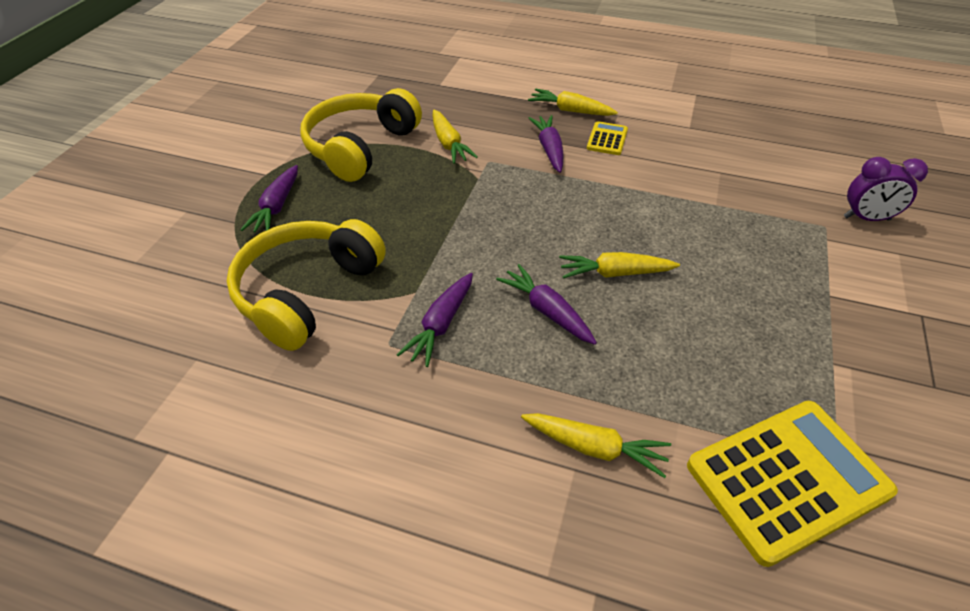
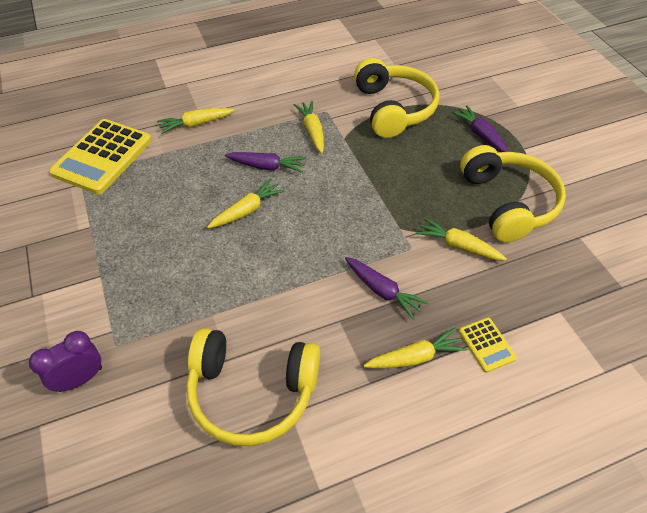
camera: 140 degrees right, 5 degrees up
(441, 325) = (312, 131): purple carrot -> yellow carrot
(607, 139) = (349, 337): yellow calculator -> yellow calculator (486, 345)
(712, 147) = (252, 392): none -> yellow headphones

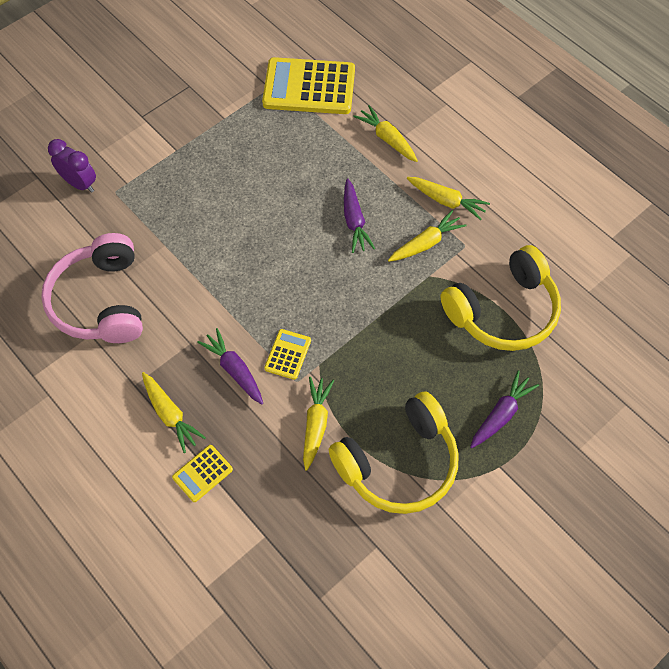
camera: 70 degrees right, 10 degrees up
(247, 210) = (290, 226): yellow carrot -> yellow carrot (447, 201)
(252, 392) = (101, 301): yellow headphones -> pink headphones
(382, 247) = (288, 354): none -> yellow calculator
(383, 291) = (234, 370): purple carrot -> purple carrot turned 120 degrees clockwise

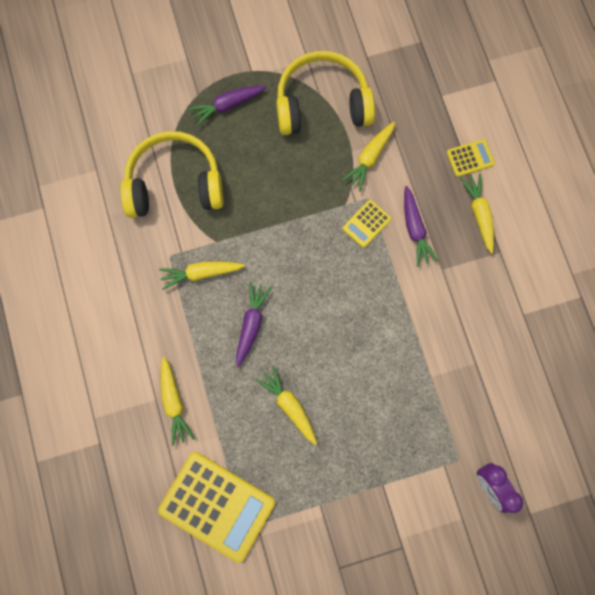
camera: 155 degrees left, 15 degrees up
(101, 301) = (506, 343): pink headphones -> none
(447, 201) = (159, 307): yellow carrot -> yellow carrot (289, 405)

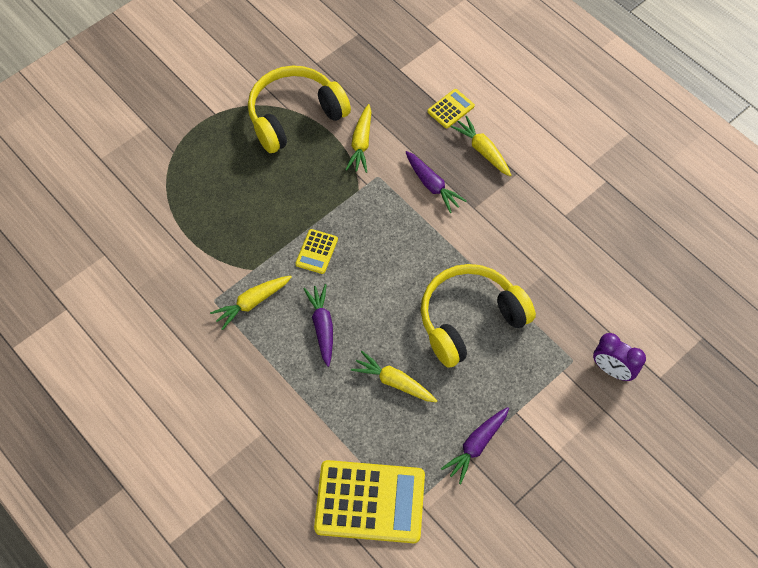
camera: 25 degrees left, 15 degrees down
(174, 402) = (282, 427): yellow carrot -> none
(175, 184) = (188, 236): yellow headphones -> yellow headphones (469, 319)
(227, 106) = (206, 151): purple carrot -> purple carrot (476, 446)
(366, 223) = (386, 198): yellow calculator -> yellow calculator (316, 251)

